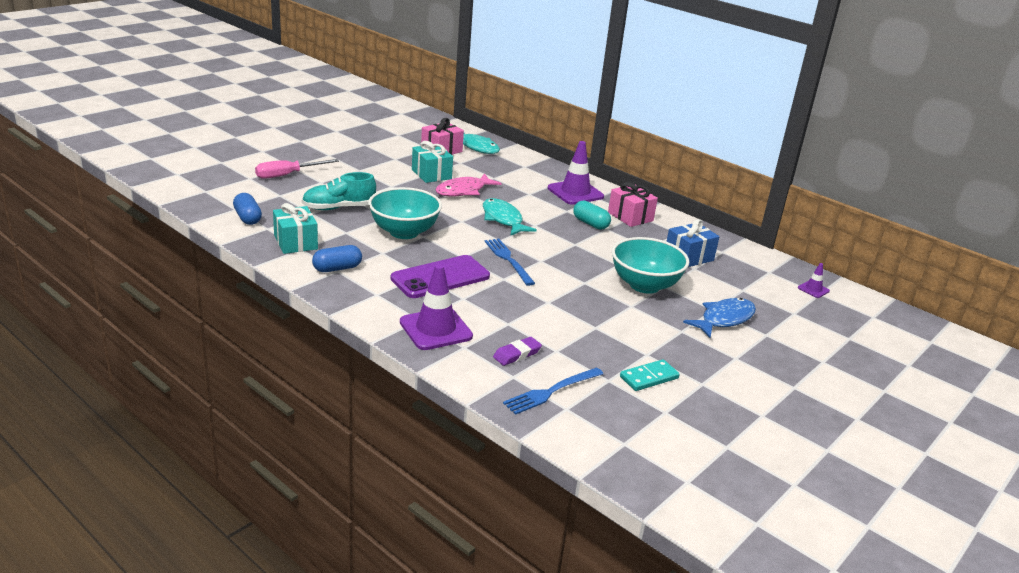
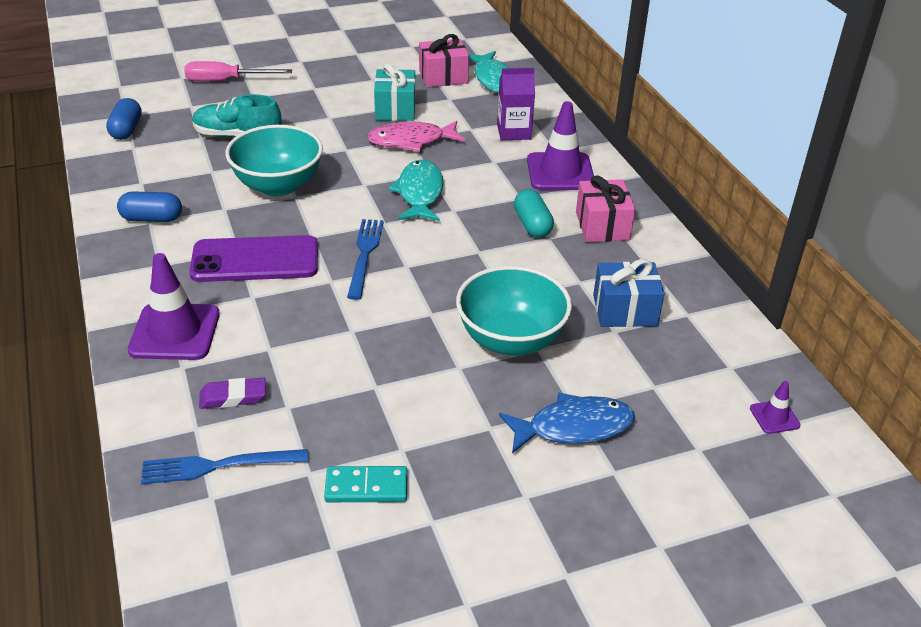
camera: 30 degrees right, 10 degrees up
(295, 242) = (143, 173): turquoise gift -> none
(523, 175) = (514, 132): none -> purple carton

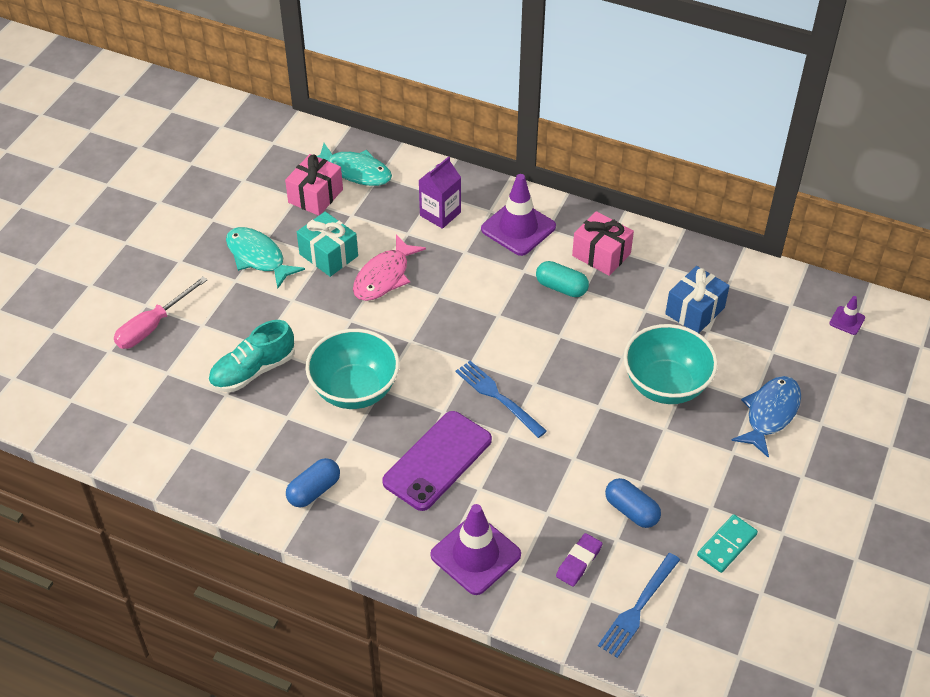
camera: 45 degrees left, 10 degrees up
(126, 130) = (155, 435): blue capsule -> blue capsule (631, 511)
(419, 193) = (457, 318): turquoise fish -> turquoise fish (258, 257)

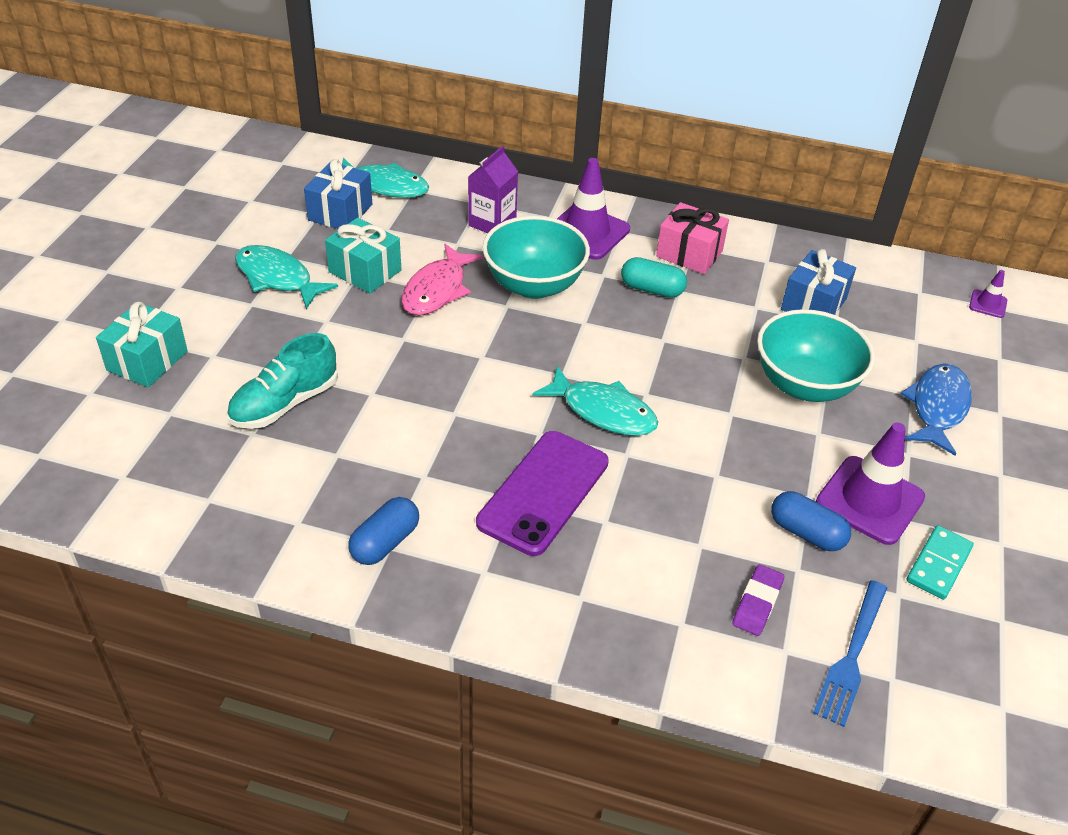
camera: 10 degrees left, 5 degrees down
(153, 326) = (147, 361): pink screwdriver -> turquoise gift
(315, 196) = (340, 212): pink gift -> blue gift
(355, 390) = (421, 416): turquoise bowl -> turquoise bowl (534, 285)
(475, 555) = (618, 606): purple traffic cone -> purple traffic cone (869, 500)
(497, 396) = (603, 411): blue fork -> turquoise fish

